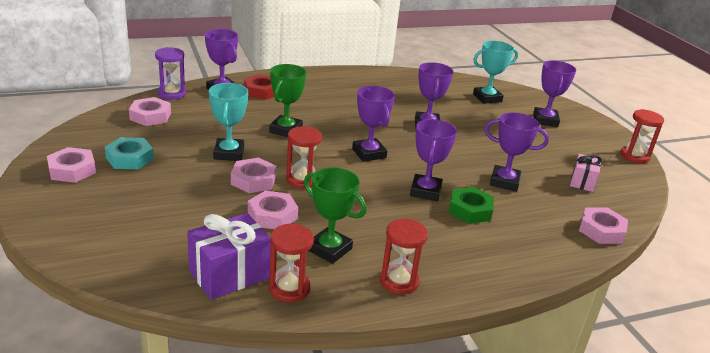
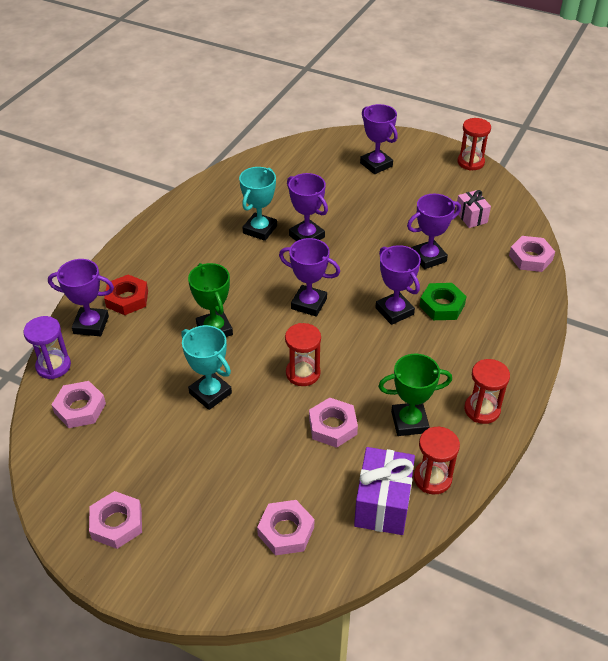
camera: 40 degrees left, 15 degrees up
(129, 158) = (142, 469): turquoise nut -> none
(253, 180) = (270, 404): pink nut -> pink nut (286, 531)
(487, 98) = (308, 168): turquoise trophy -> turquoise trophy (260, 230)

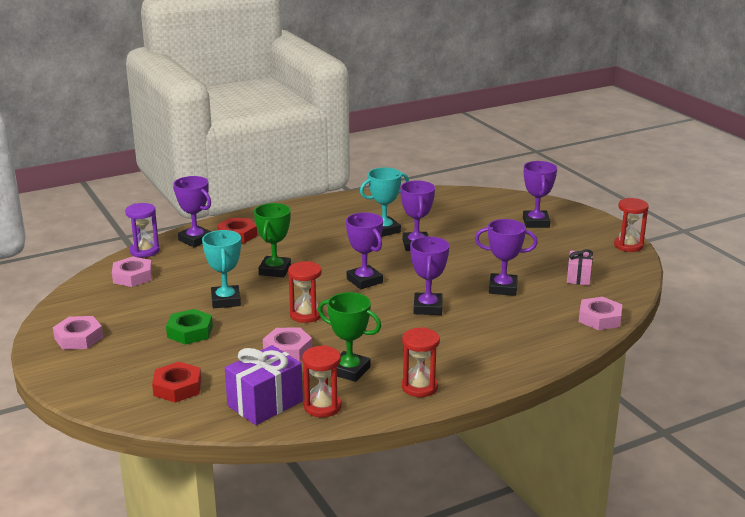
camera: 35 degrees right, 20 degrees down
(286, 531) = (177, 387): pink nut -> red nut
(442, 305) = (473, 318): green nut -> green nut (190, 332)

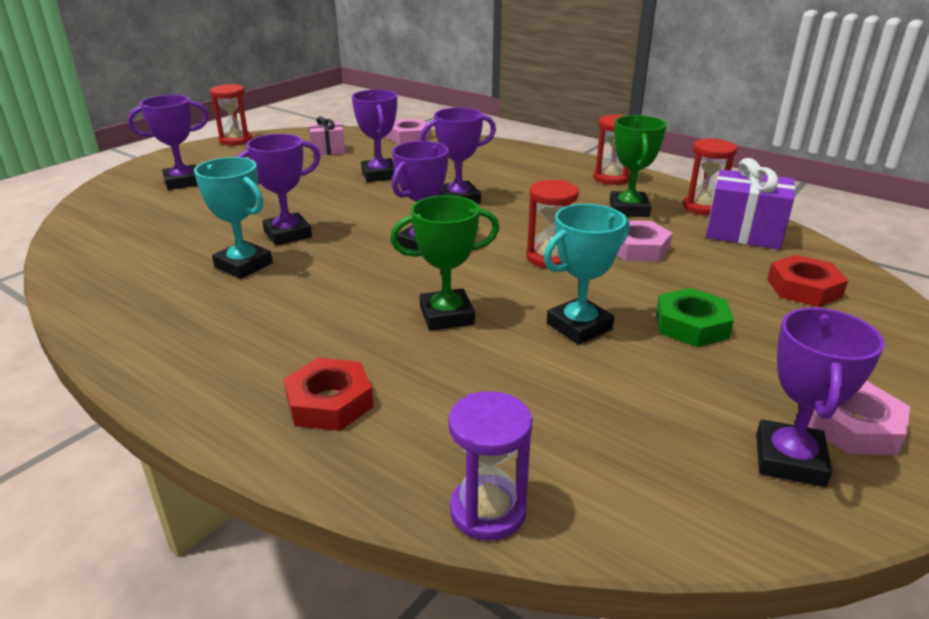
camera: 115 degrees left, 5 degrees up
(132, 276) = (609, 469): pink nut -> none
(195, 240) = (382, 452): purple trophy -> purple trophy (789, 460)

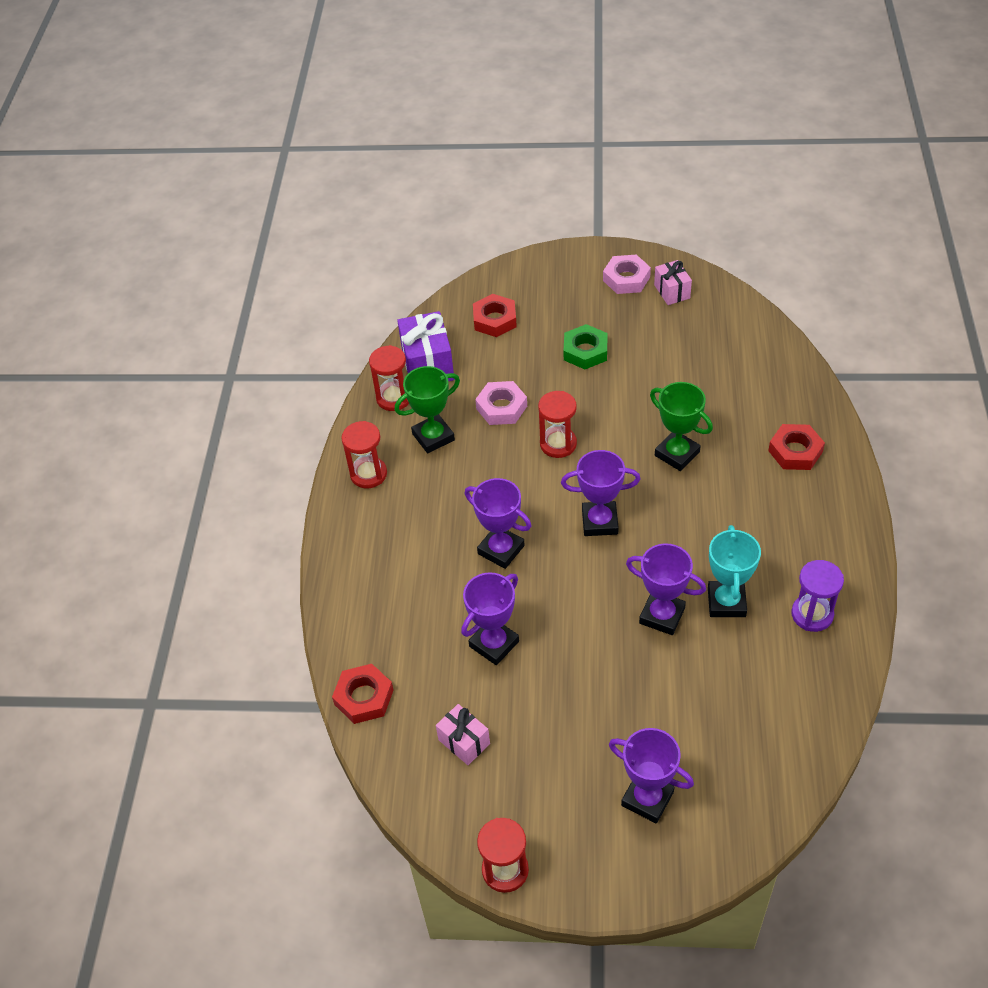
camera: 120 degrees left, 20 degrees up
(409, 137) = (364, 697): pink nut -> red nut
(488, 511) = (795, 362): purple hourglass -> purple hourglass (812, 614)
(579, 326) = (631, 393): turquoise trophy -> none
(789, 460) = (672, 291): purple trophy -> pink gift

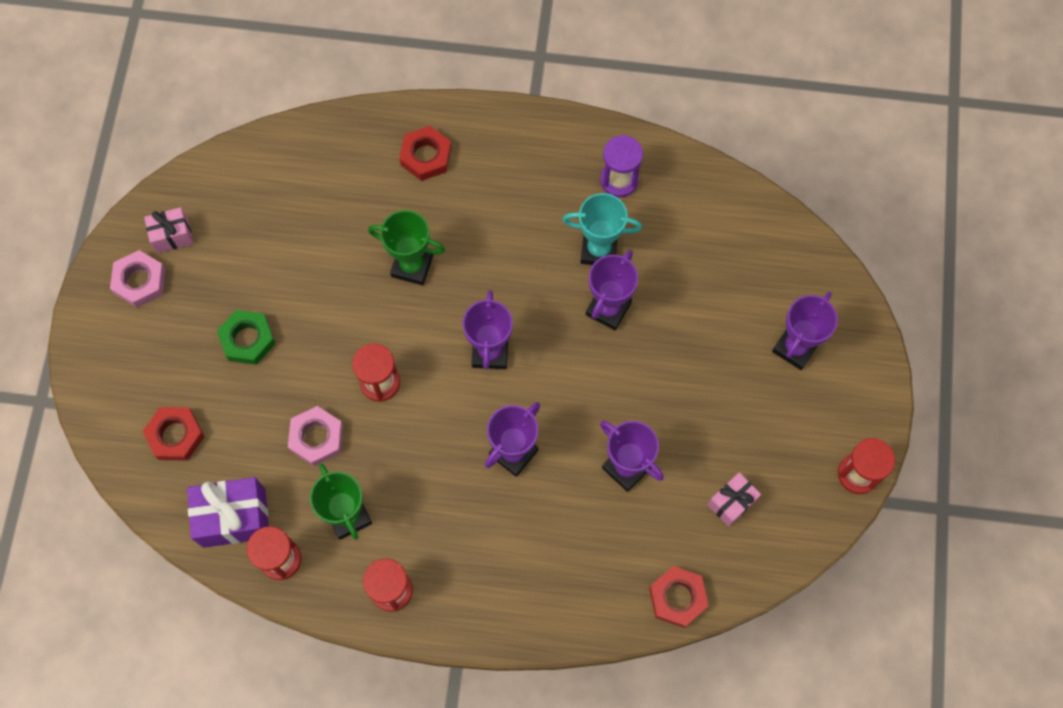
camera: 90 degrees left, 20 degrees up
(677, 454) = (412, 266): green trophy -> green trophy turned 60 degrees clockwise

